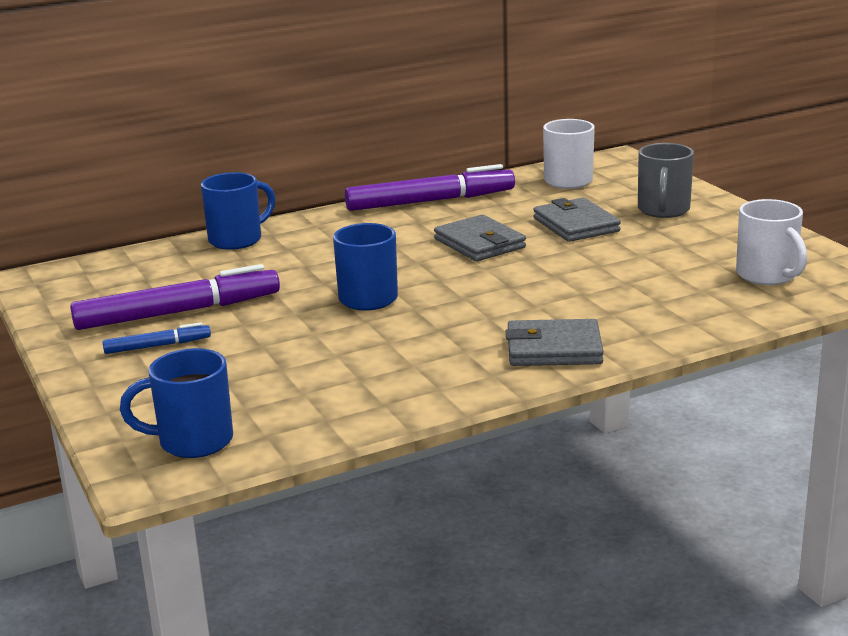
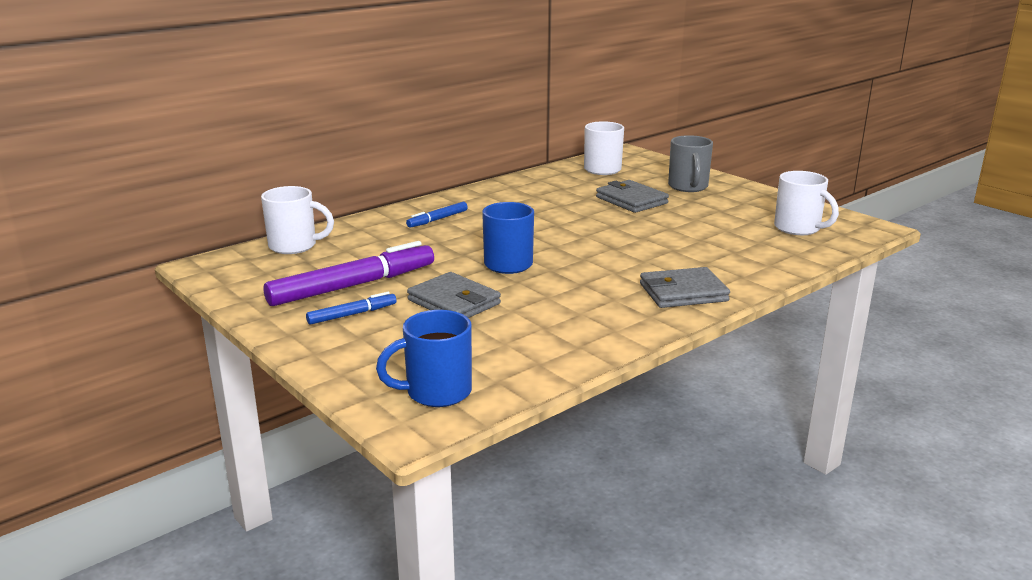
camera: 15 degrees left, 0 degrees up
(143, 260) = (295, 246): none -> white mug
(237, 240) = (367, 225): blue mug -> none
(322, 237) = (437, 219): none -> blue marker
(430, 201) = (506, 188): purple marker -> none
(480, 243) = (567, 217): grey wallet -> grey wallet (454, 302)

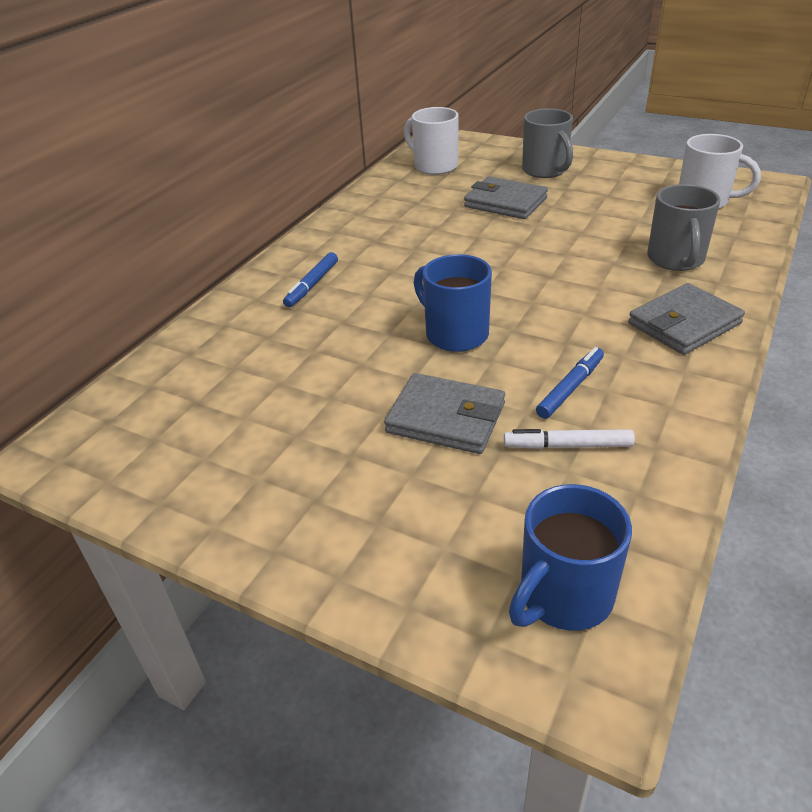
camera: 20 degrees left, 15 degrees up
(295, 246) = (159, 379): white mug -> none
(352, 314) = (333, 483): blue marker -> blue marker (570, 388)
(353, 286) = (293, 429): purple marker -> none
(519, 332) = (567, 446): none -> white marker
(725, 257) = (676, 260): none -> grey mug

